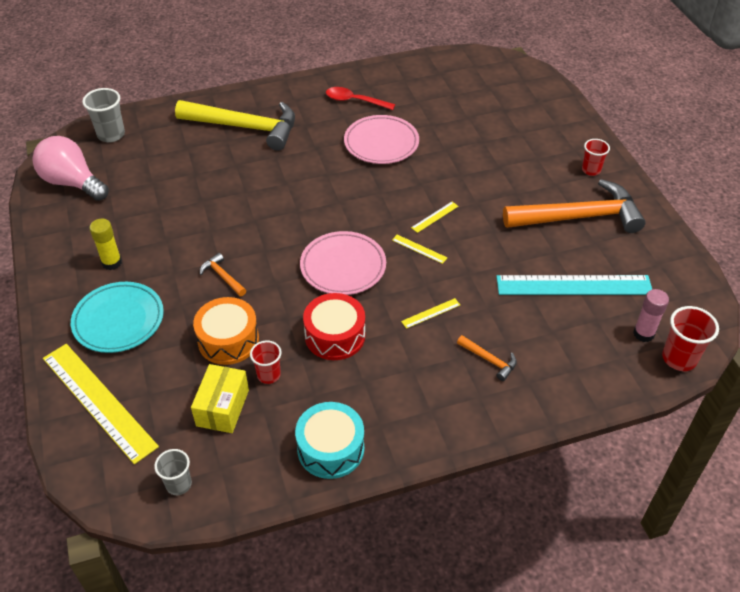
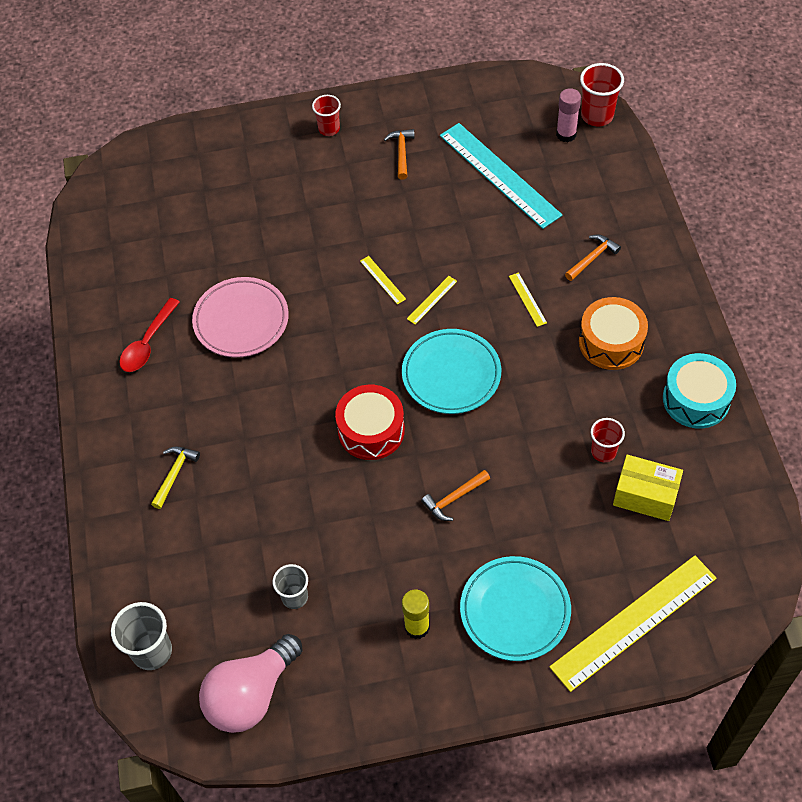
camera: 80 degrees left, 10 degrees up
(178, 484) = (739, 534): grey cup -> grey cup (295, 597)
(228, 340) = (552, 491): orange drum -> orange drum (611, 342)
(245, 127) = (174, 474): yellow hammer -> yellow hammer, size x0.41
(335, 336) = (553, 388): red drum -> red drum (371, 430)
(343, 266) = (451, 374): pink plate -> turquoise plate
(574, 285) = (499, 175): turquoise ruler -> turquoise ruler turned 45 degrees counterclockwise
(579, 217) = (401, 152): orange hammer -> orange hammer, size x0.41

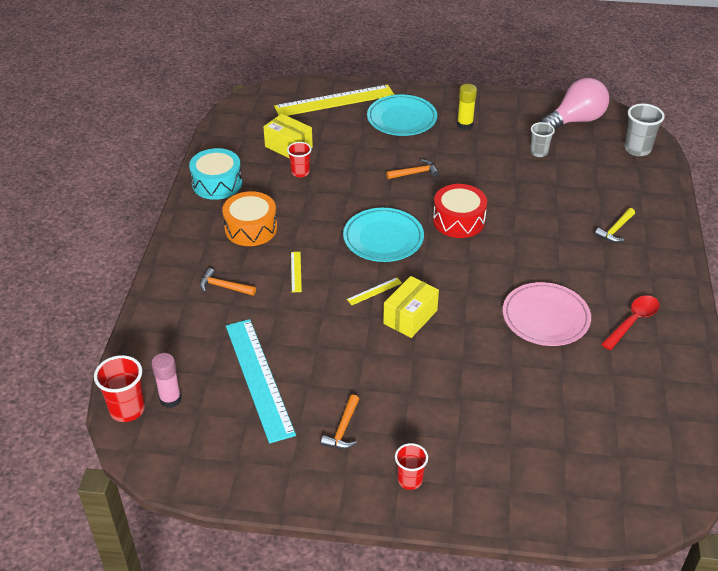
camera: 165 degrees left, 15 degrees down
(382, 280) = (410, 317): yellow ruler -> yellow box
(592, 258) = (224, 287): orange hammer -> orange hammer turned 45 degrees clockwise

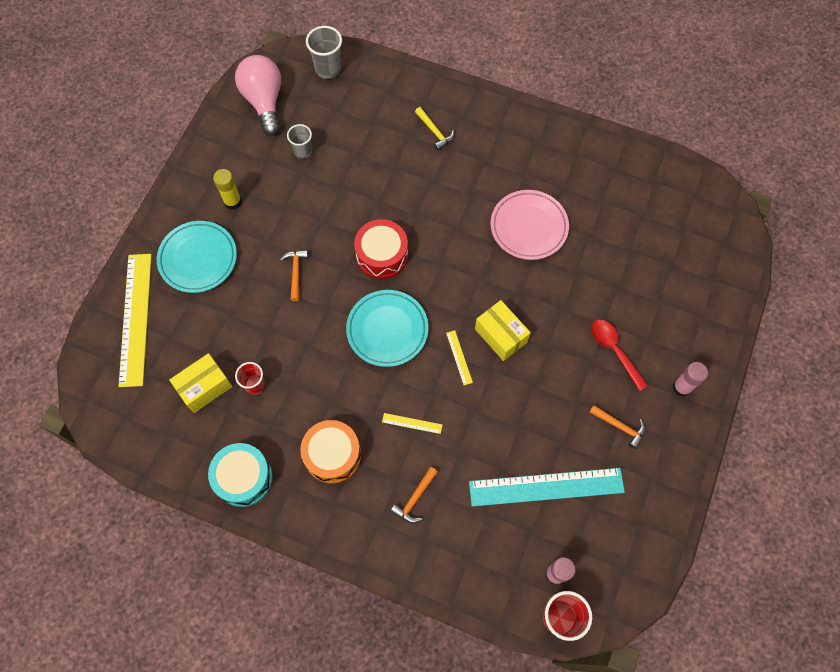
camera: 75 degrees left, 25 degrees up
(410, 480) = (681, 387): red cup -> pink glue stick
(633, 321) = (549, 164): red spoon -> red spoon (614, 350)

